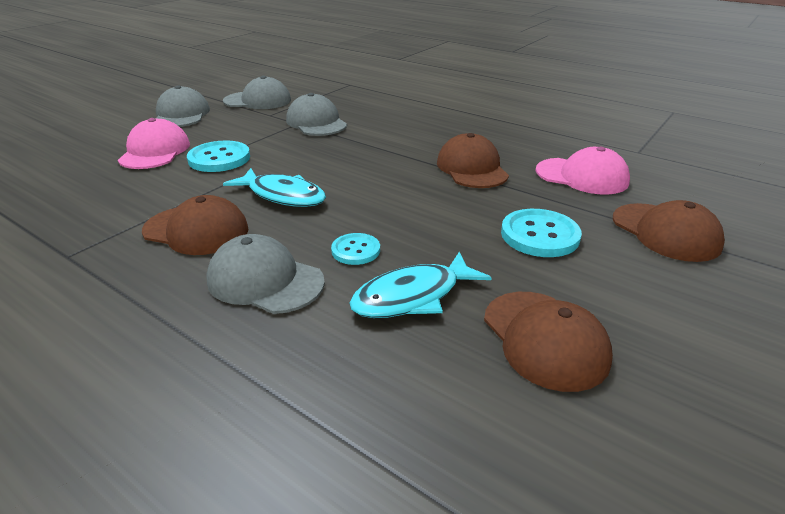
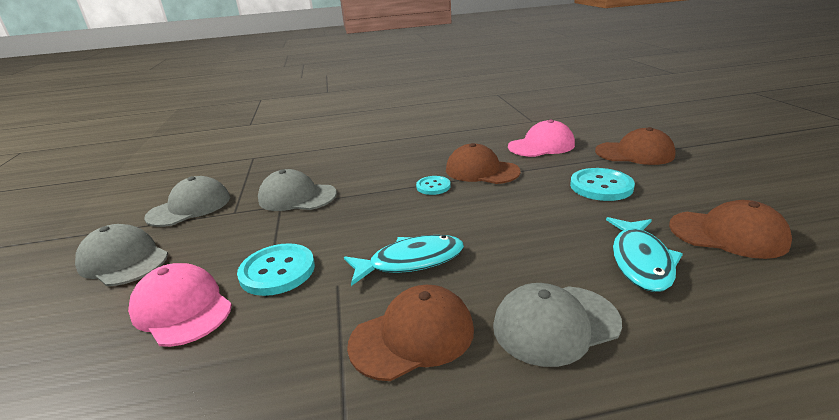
camera: 45 degrees left, 5 degrees down
(356, 250) = (549, 260): turquoise button -> turquoise button (433, 186)

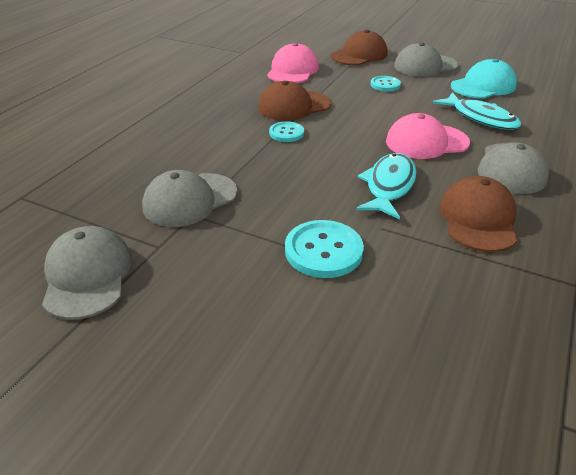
camera: 55 degrees left, 10 degrees up
(123, 260) = (156, 354): grey cap -> grey cap (425, 66)
(182, 308) = (321, 322): pink cap -> pink cap (426, 142)
(601, 186) = (385, 85): turquoise button -> turquoise button, size x0.61
(727, 234) = (483, 86): brown cap -> turquoise cap

